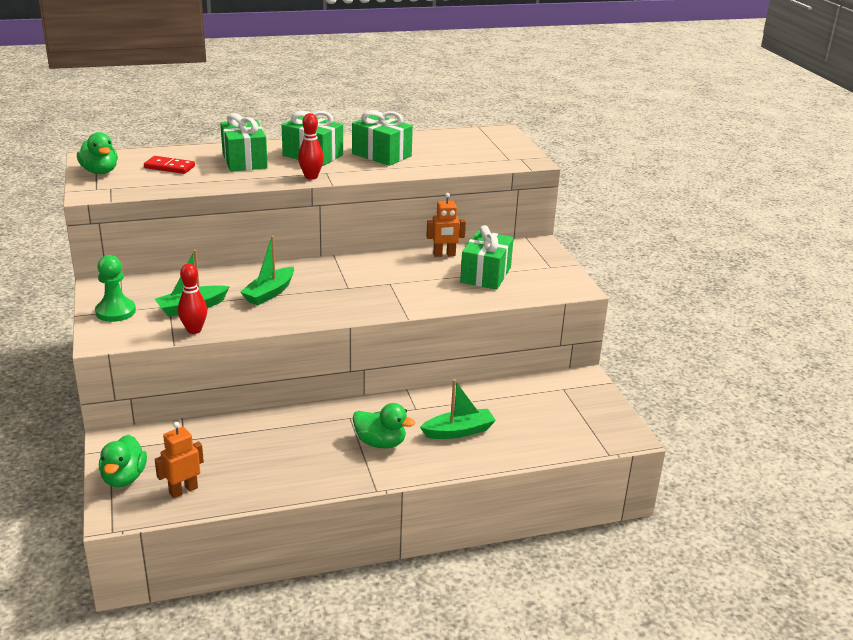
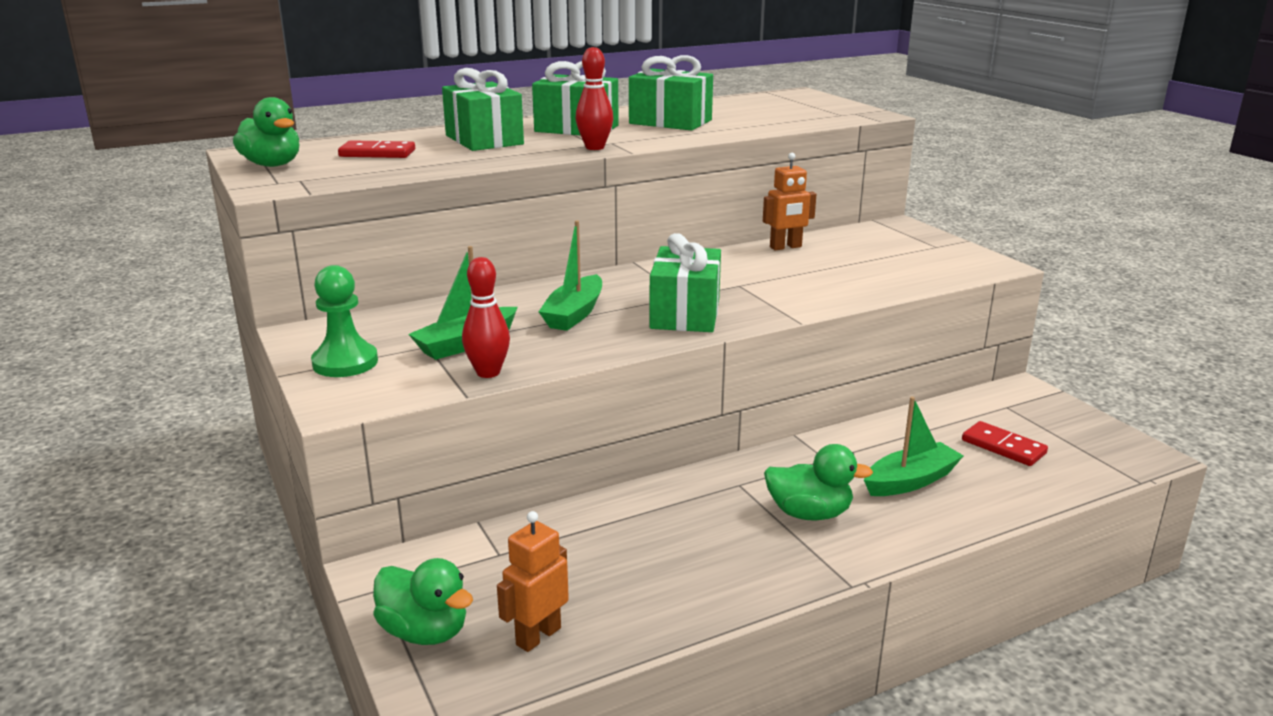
camera: 10 degrees left, 5 degrees down
(124, 478) = (425, 632): green duck -> green duck turned 45 degrees counterclockwise
(485, 275) = (861, 262): green gift -> green gift (685, 314)
(537, 417) = (1003, 447): none -> red domino

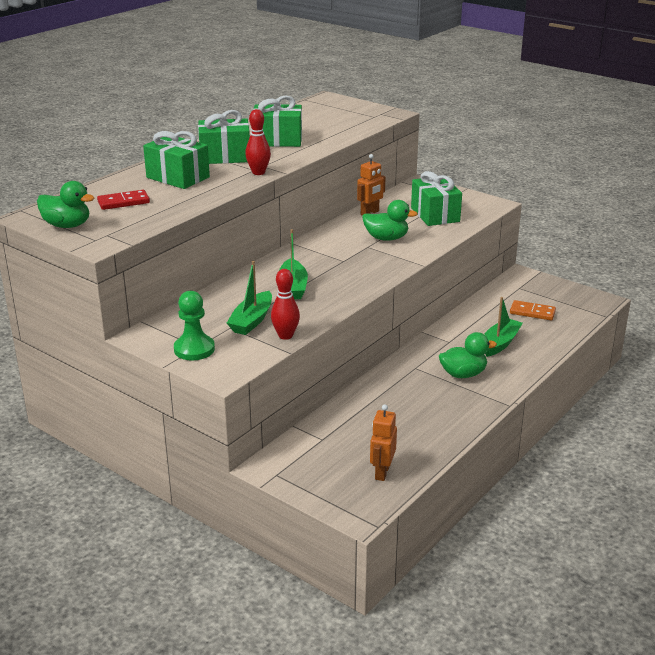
camera: 25 degrees left, 5 degrees up
(425, 632) = (323, 487): green duck -> green duck (386, 238)
(685, 314) = (356, 273): green gift -> green gift (435, 214)
(1003, 447) = (532, 312): red domino -> orange domino

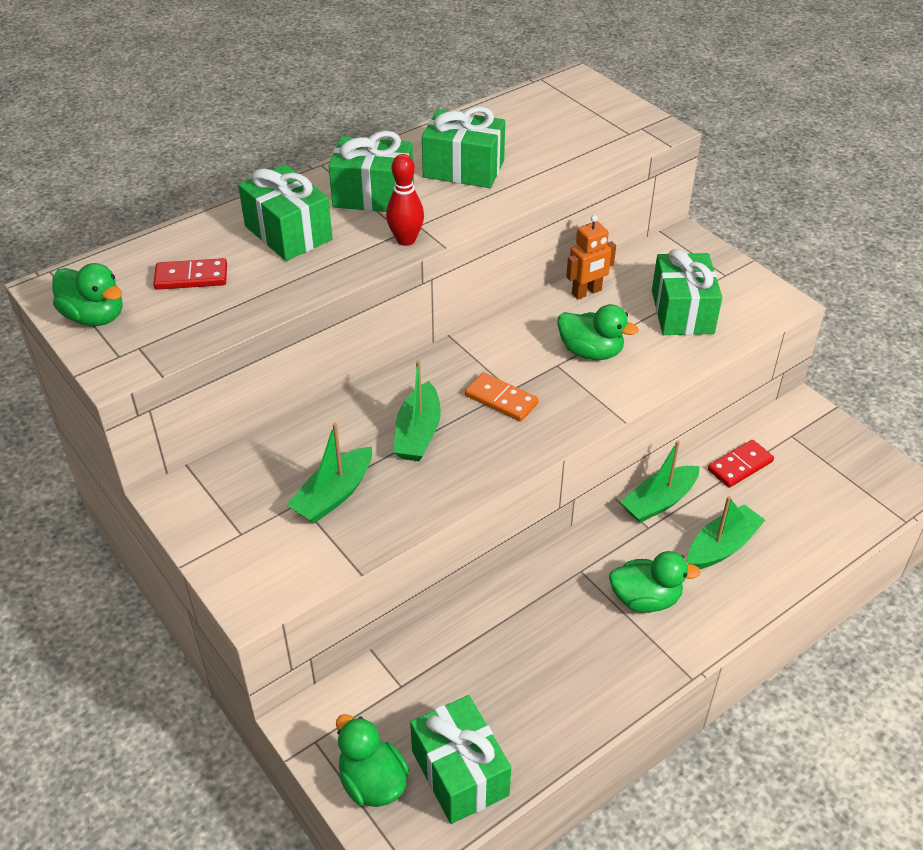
camera: 15 degrees right, 15 degrees up
(194, 349) = (233, 539): green pawn -> none
(285, 336) = (369, 537): red bowling pin -> none
(325, 486) = (372, 782): none -> green duck
(382, 472) = (460, 773): orange robot -> green gift
(450, 329) = (659, 501): none -> green boat
(494, 305) = (740, 466): none -> red domino
(532, 312) = (793, 491): orange domino -> orange domino (501, 399)

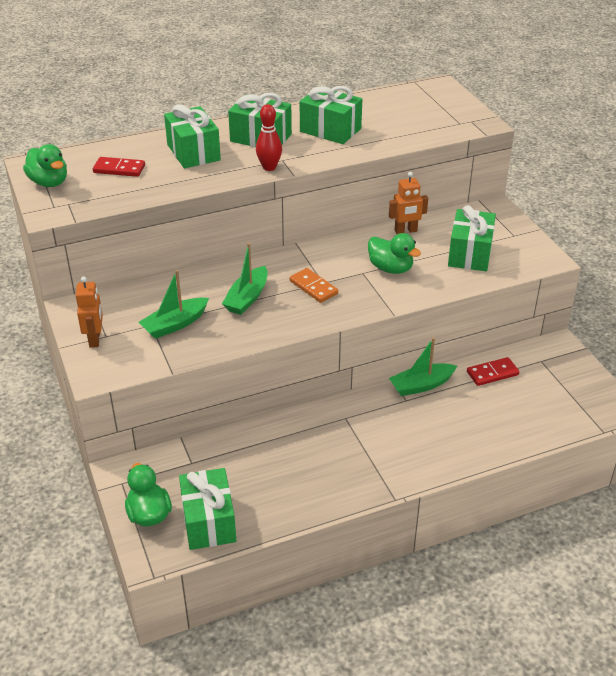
camera: 15 degrees right, 5 degrees down
(227, 542) = (95, 339): none -> orange robot
(645, 599) = (383, 444): green duck -> none
(722, 546) = (454, 422): green boat -> none

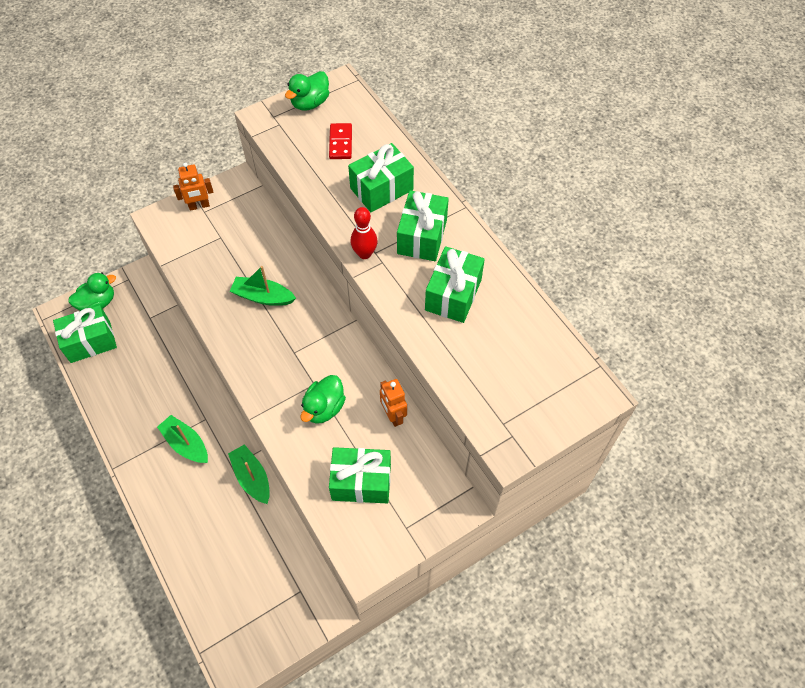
camera: 80 degrees right, 20 degrees up
(175, 324) = (222, 253): green boat -> green boat (186, 444)
(313, 287) = (285, 345): orange domino -> none
(492, 373) = (275, 542): red domino -> none

